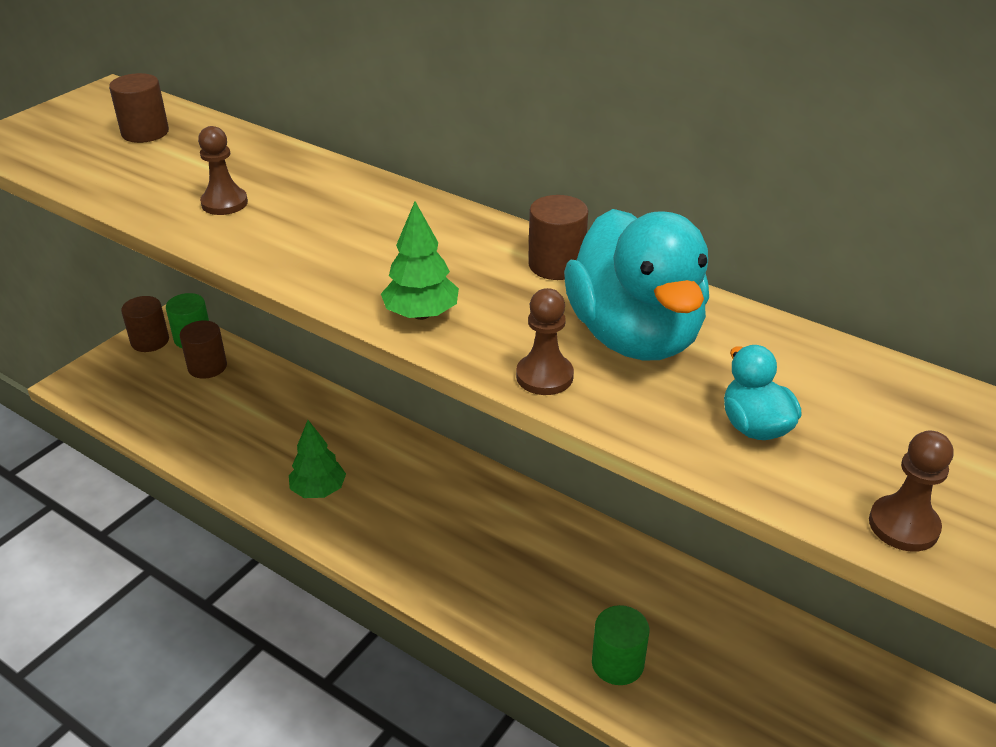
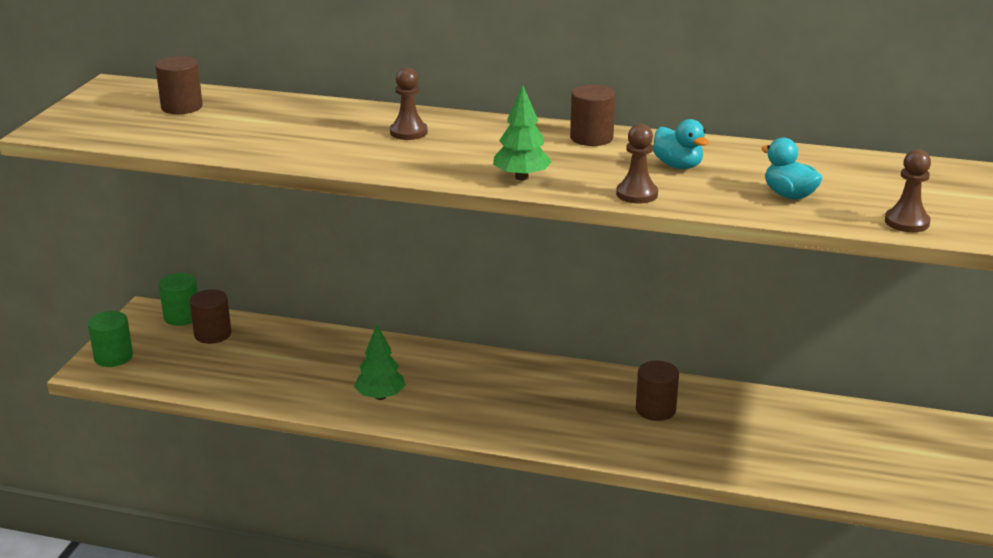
camera: 20 degrees left, 10 degrees down
(150, 341) = (141, 326): brown cylinder -> brown cylinder (655, 409)
(224, 203) = (303, 140): brown pawn -> brown pawn (408, 132)
(617, 663) = (690, 448): green cylinder -> green cylinder (113, 357)
(635, 336) = (678, 166): turquoise duck -> turquoise duck, size x0.46

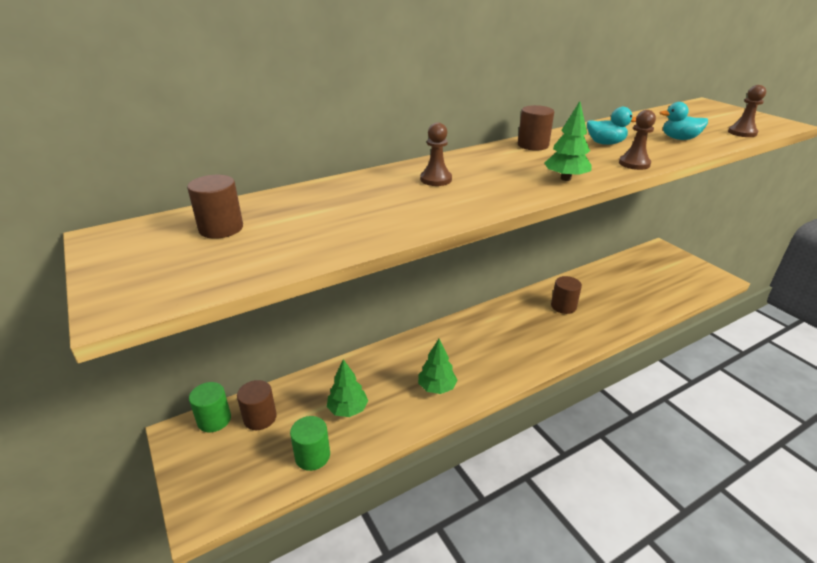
camera: 45 degrees left, 5 degrees up
(113, 357) = (205, 490): green cylinder -> green cylinder (312, 456)
(282, 367) = (348, 409): none -> green tree

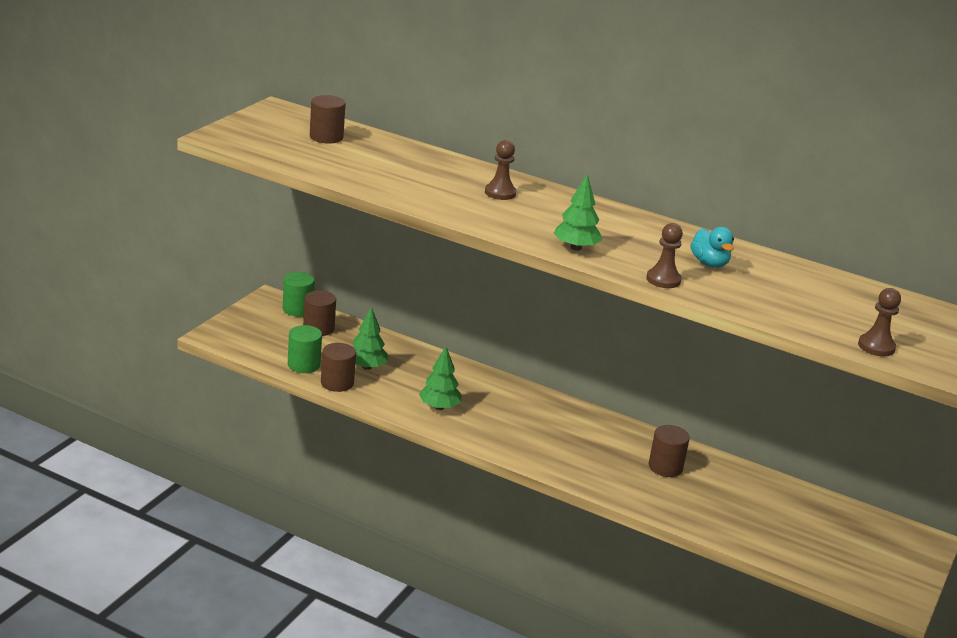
camera: 55 degrees right, 5 degrees down
(533, 145) = (648, 226): brown cylinder -> brown cylinder (337, 383)
(679, 139) = (789, 305): turquoise duck -> none

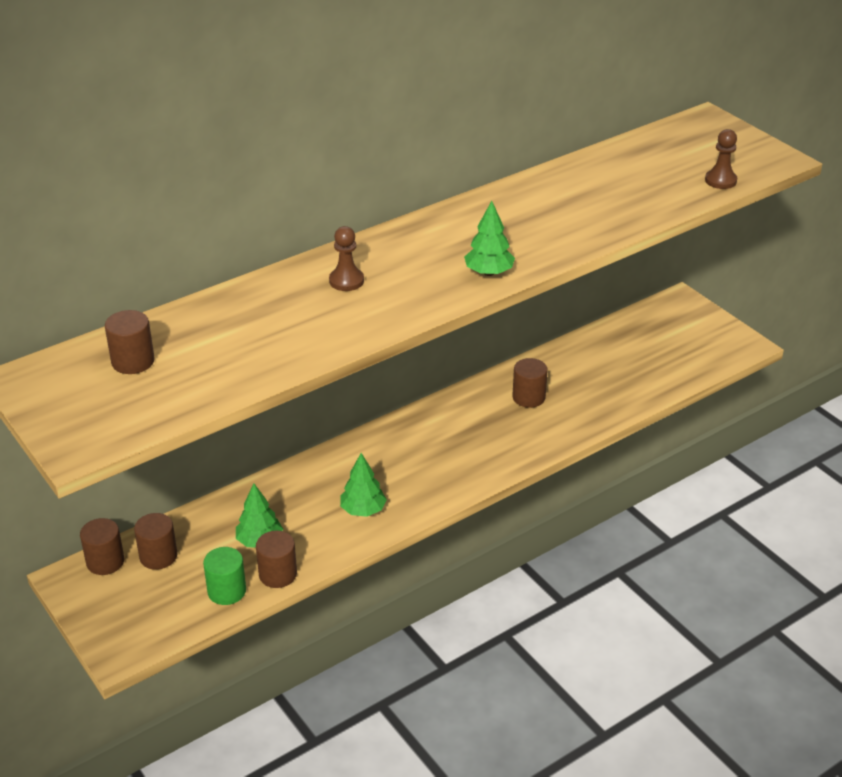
camera: 60 degrees left, 10 degrees up
(297, 309) = (105, 561): green cylinder -> brown cylinder
(663, 280) = (571, 244): brown pawn -> none
(709, 263) = (549, 209): turquoise duck -> none

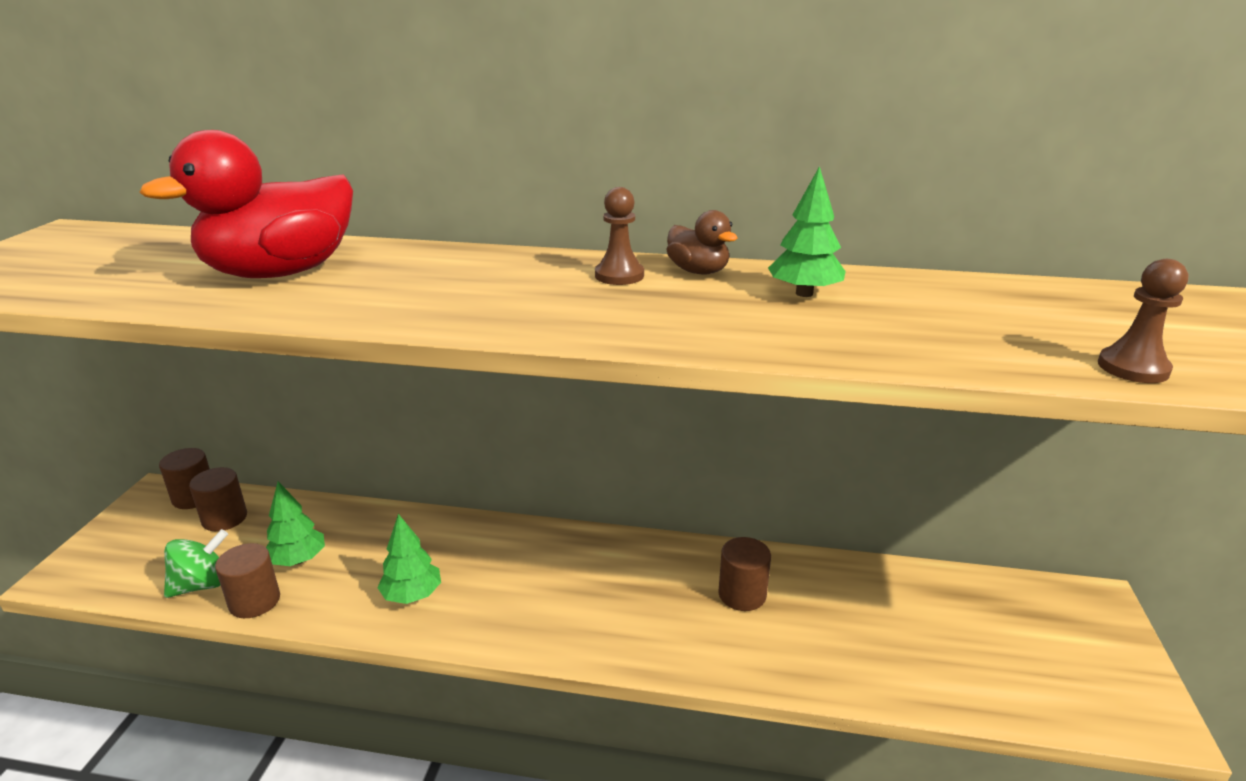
camera: 45 degrees right, 10 degrees down
(133, 361) = (135, 251): brown cylinder -> none
(227, 591) = (202, 585): green cylinder -> green spinning top
(271, 324) = (281, 273): none -> red duck
(346, 281) = (422, 271): brown pawn -> brown pawn (619, 275)
(481, 207) = (698, 271): none -> brown duck
(488, 272) = (570, 324): green tree -> green tree (804, 293)

